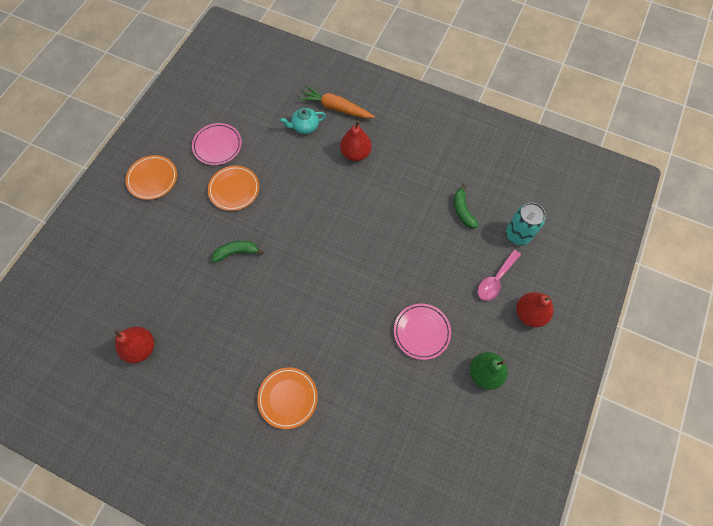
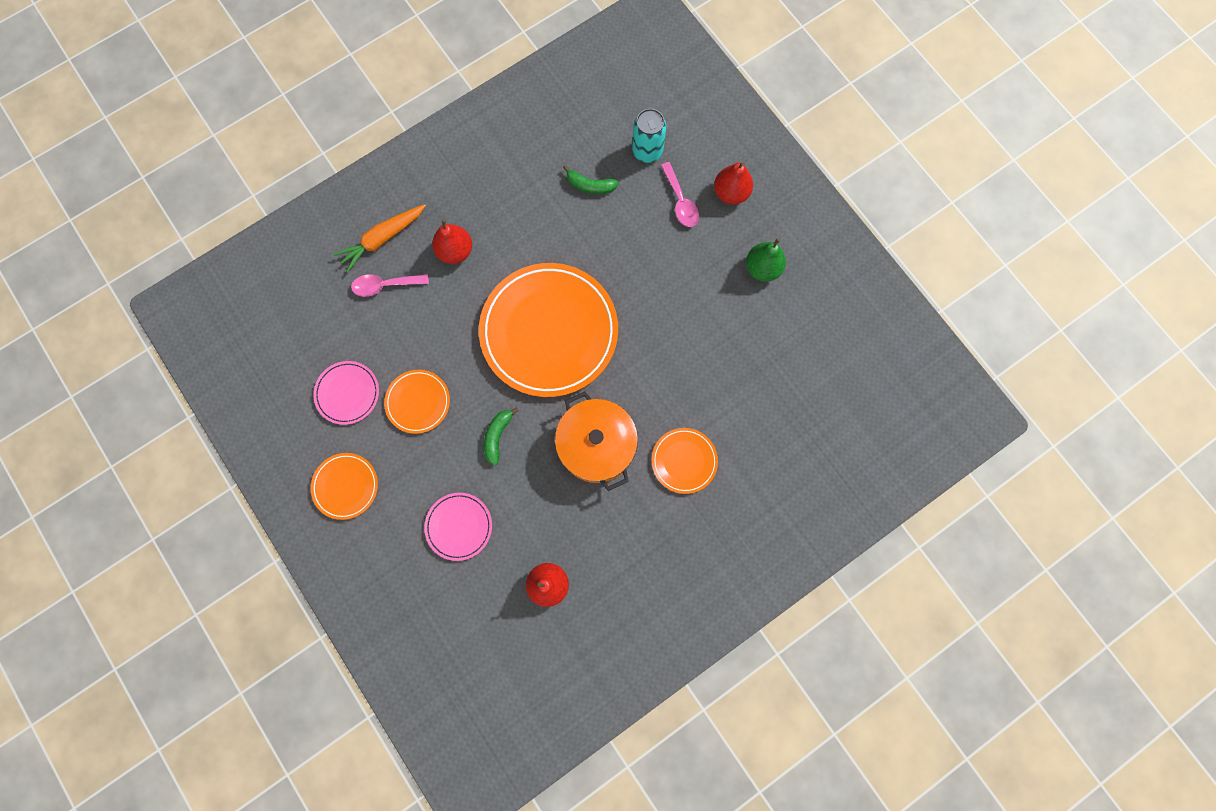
camera: 60 degrees left, 10 degrees up
(265, 324) = (596, 446): none -> orange pot
(305, 127) = (385, 285): turquoise teapot -> pink spoon
(334, 244) = (549, 331): none -> orange plate
(421, 332) = (691, 300): pink plate -> pink plate (459, 526)

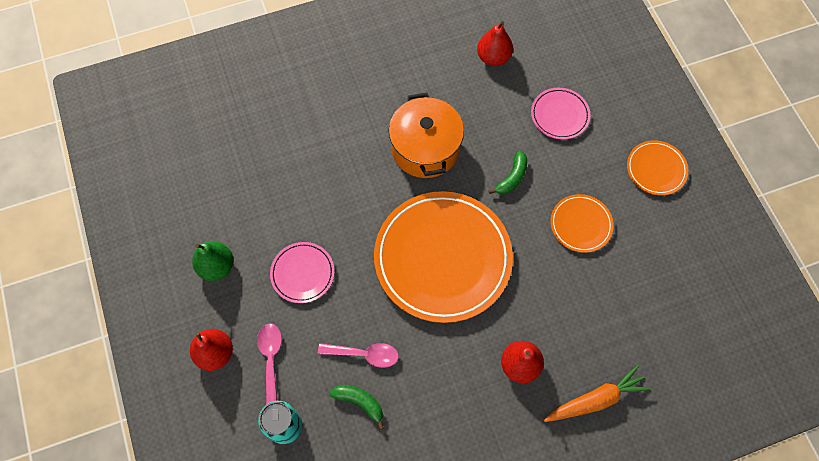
camera: 165 degrees left, 10 degrees down
(347, 393) = (647, 249): pink plate -> pink plate (302, 273)
(385, 285) = (598, 347): pink spoon -> pink spoon (364, 354)
(684, 461) = (353, 119): orange plate -> none

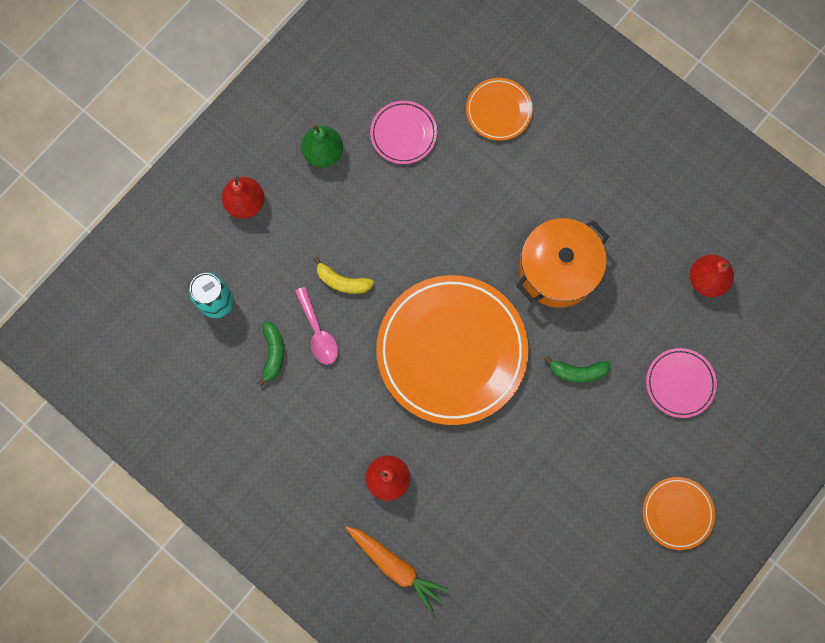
camera: 60 degrees right, 10 degrees up
(271, 358) = (268, 253): pink spoon -> none
(302, 273) = (361, 232): pink plate -> pink plate (403, 134)
(334, 311) = (342, 281): none -> yellow banana
(580, 224) = (567, 466): orange plate -> orange plate (498, 111)

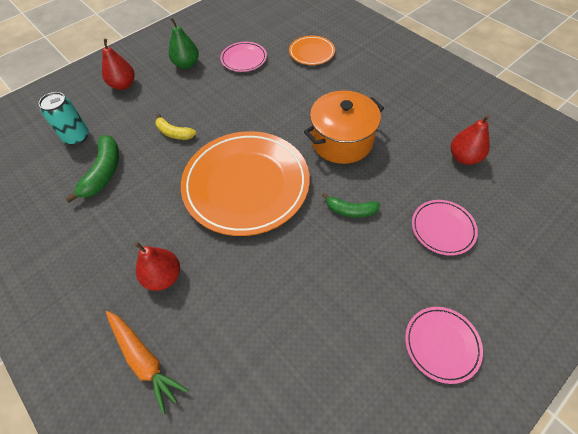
camera: 10 degrees right, 20 degrees down
(273, 353) = (103, 172): green banana -> green banana, size x1.55
(318, 332) = (144, 162): pink spoon -> none
(677, 513) = (441, 344): orange plate -> pink plate

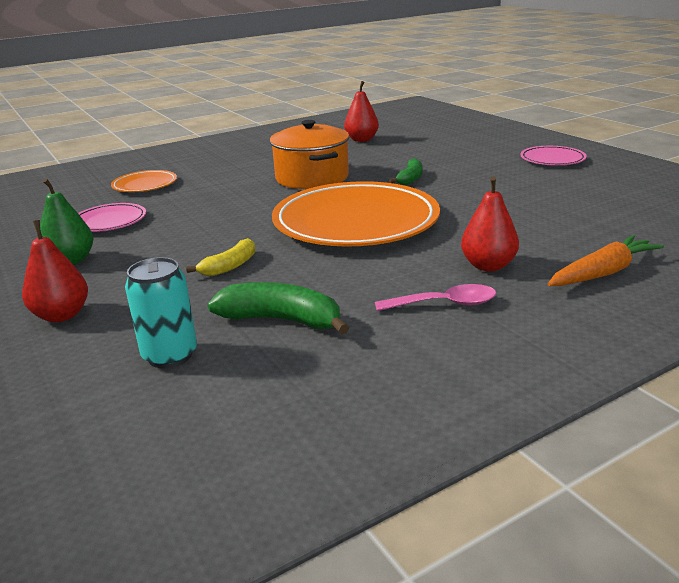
camera: 80 degrees left, 30 degrees down
(110, 251) = (444, 304): none -> pink spoon
(442, 228) = (440, 151): pink plate -> none

